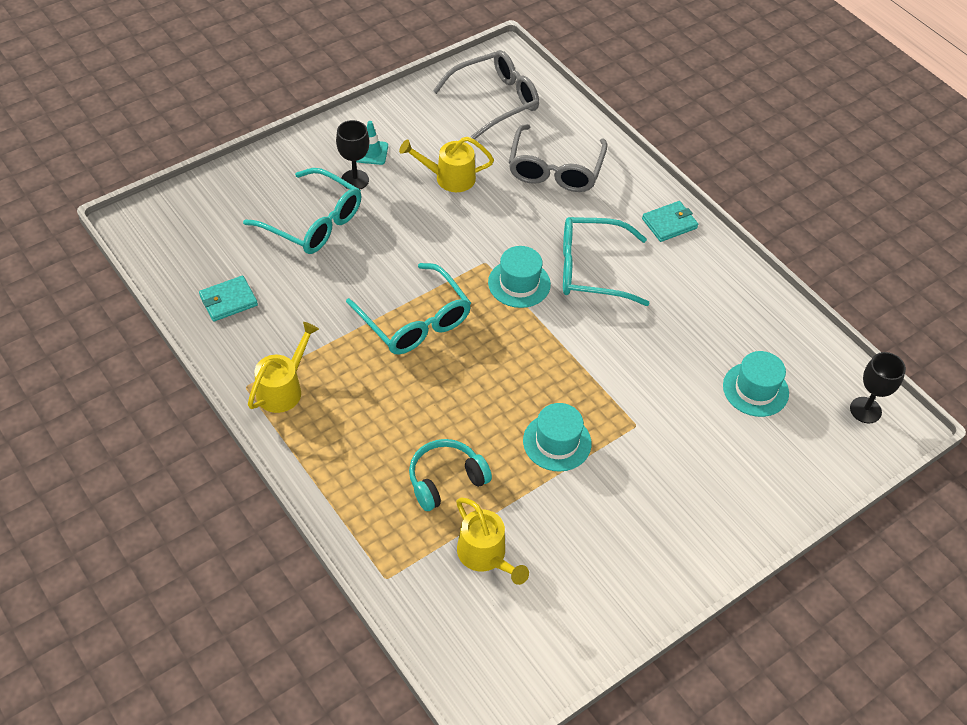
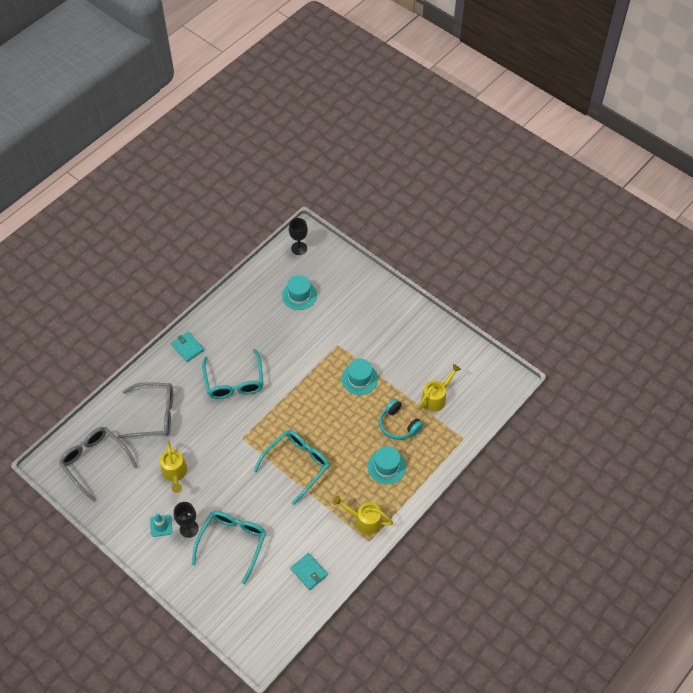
camera: 100 degrees left, 5 degrees up
(519, 283) = (254, 417): turquoise hat -> turquoise hat (386, 466)

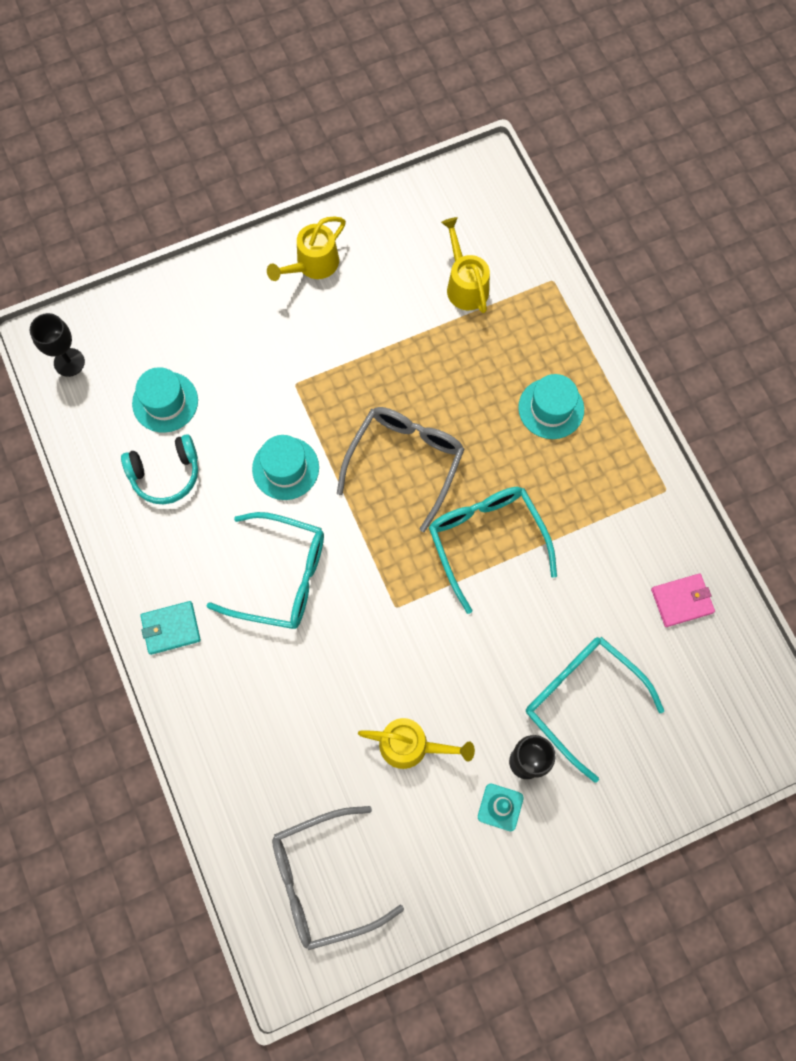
camera: 65 degrees left, 15 degrees up
(154, 415) = (278, 738): grey glasses -> grey glasses (405, 462)
(309, 572) = (682, 601): turquoise wallet -> pink wallet
(359, 379) = (375, 379): turquoise hat -> turquoise hat (285, 468)
(364, 520) = (628, 481): yellow watering can -> yellow watering can (312, 265)
(398, 425) = (486, 359): turquoise headphones -> turquoise headphones (165, 474)

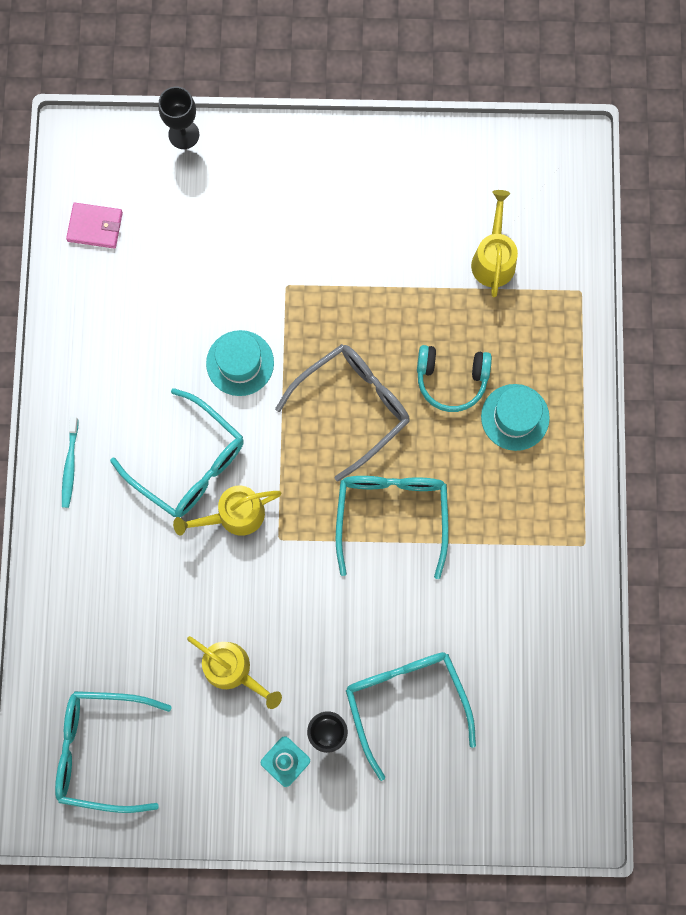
camera: 25 degrees right, 5 degrees up
(69, 362) = (89, 172): black goblet -> black goblet (183, 134)
(165, 402) = (159, 249): turquoise hat -> none
(165, 474) = (129, 319): turquoise headphones -> turquoise headphones (451, 379)
(171, 628) = (70, 465): turquoise wallet -> turquoise toothbrush
(312, 265) = (357, 174): yellow watering can -> yellow watering can (233, 515)
(323, 879) = (101, 750): grey glasses -> turquoise glasses
(682, 601) = (544, 655): pink wallet -> pink wallet (95, 227)

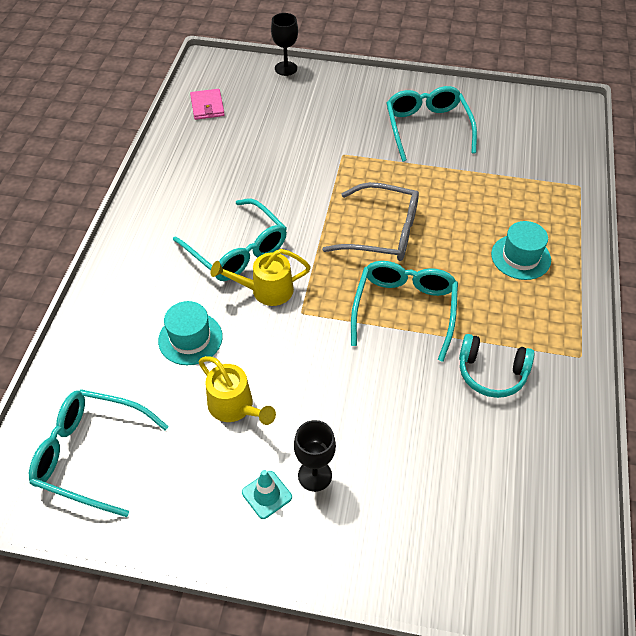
camera: 10 degrees right, 25 degrees down
(70, 465) = (139, 239): turquoise toothbrush -> none
(95, 227) = (207, 106): pink wallet -> pink wallet turned 60 degrees clockwise
(240, 363) = (295, 194): turquoise hat -> turquoise hat (190, 338)
(352, 407) = (382, 232): grey glasses -> grey glasses turned 45 degrees clockwise
(406, 702) = (397, 460): turquoise glasses -> turquoise glasses (427, 128)
(451, 379) = (468, 226): turquoise headphones -> turquoise headphones (491, 373)
(493, 258) = (509, 158): yellow watering can -> none

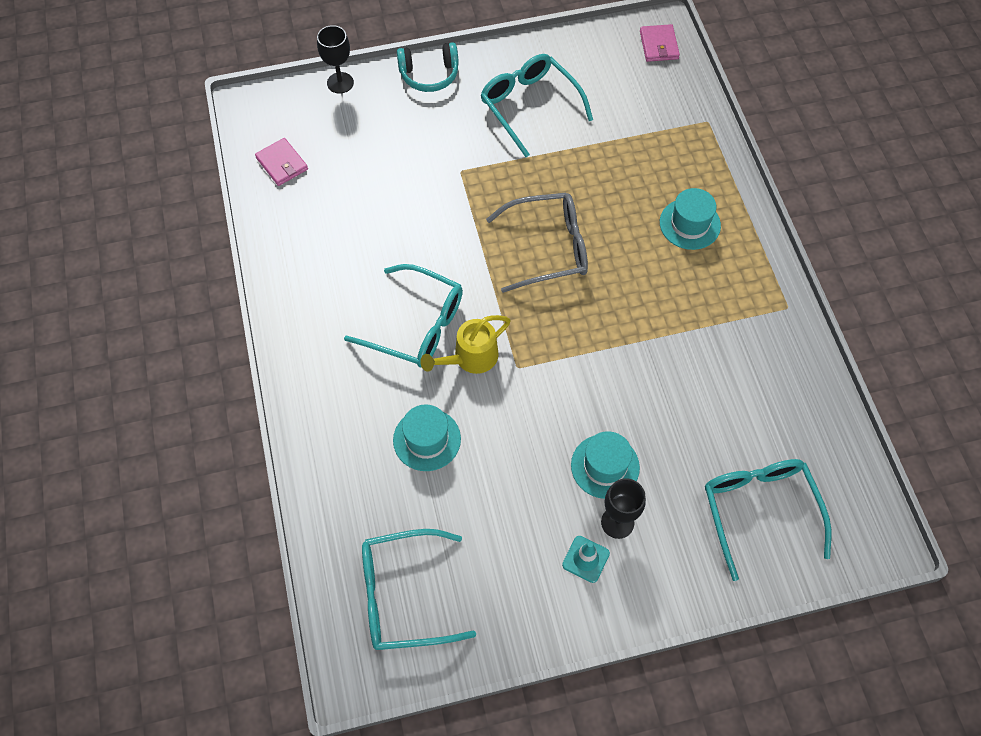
camera: 25 degrees left, 10 degrees up
(235, 407) = (510, 490): yellow watering can -> none
(331, 422) = (605, 466): none -> turquoise hat
(404, 310) = (612, 324): turquoise glasses -> turquoise glasses (759, 511)
(491, 373) = (719, 356): turquoise headphones -> turquoise headphones (429, 74)
(564, 118) = (658, 45): none -> pink wallet

